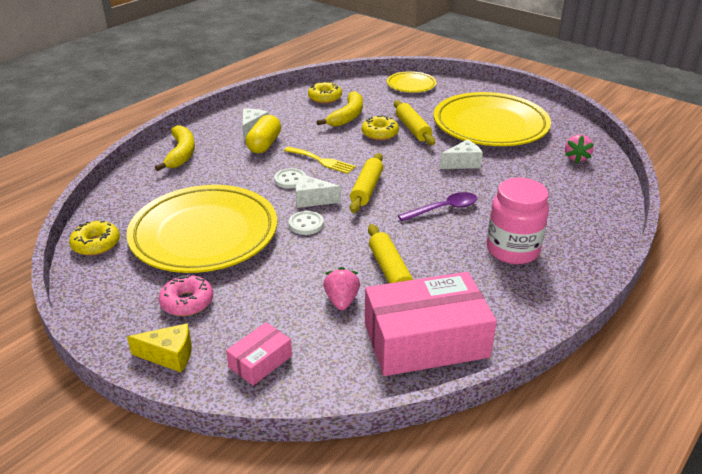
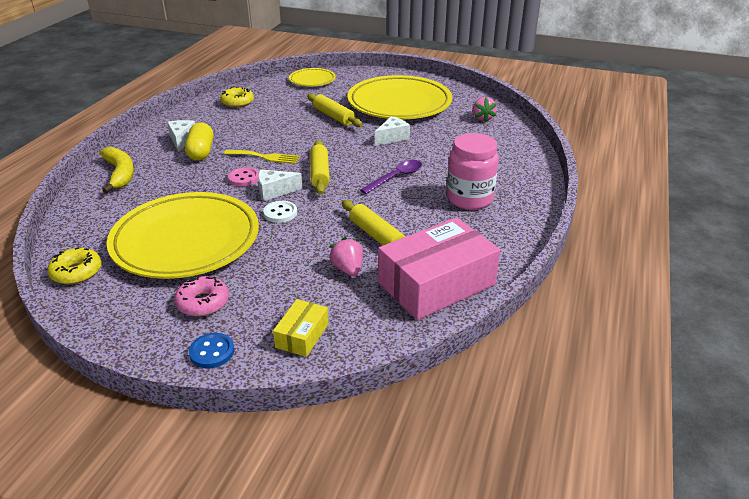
camera: 20 degrees left, 0 degrees up
(169, 355) = (212, 352): yellow cheese -> blue button
(260, 361) = (302, 335): pink box -> yellow box
(290, 180) = (244, 178): white button -> pink button
(347, 116) = (268, 115): yellow banana -> none
(380, 133) = (306, 125): yellow donut -> none

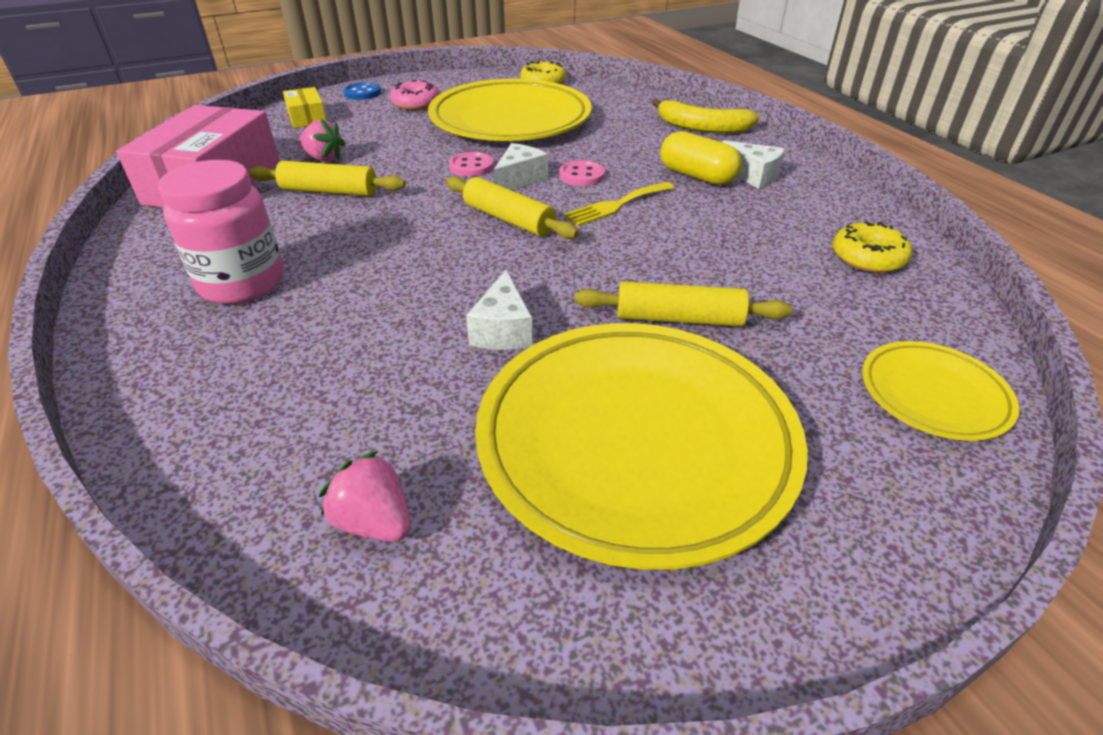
camera: 135 degrees right, 5 degrees up
(280, 213) = (471, 166): white button -> pink button
(396, 177) = (396, 262): purple spoon -> none

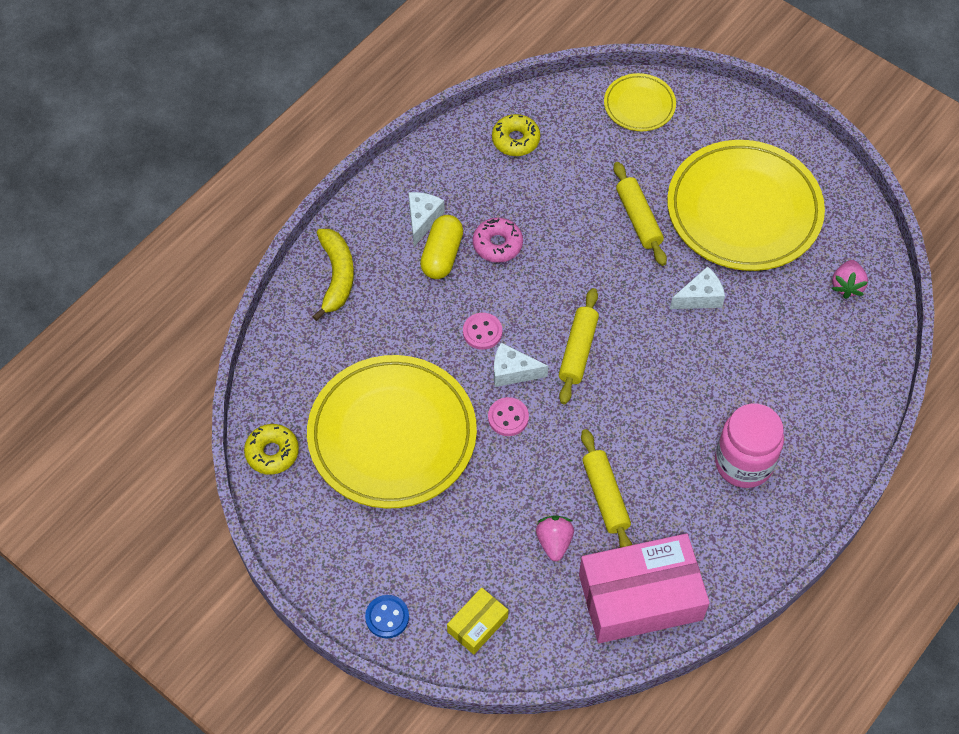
camera: 115 degrees left, 20 degrees up
(416, 104) = (391, 544): pink donut -> pink donut (497, 244)
(616, 205) = (519, 292): yellow fork -> none

